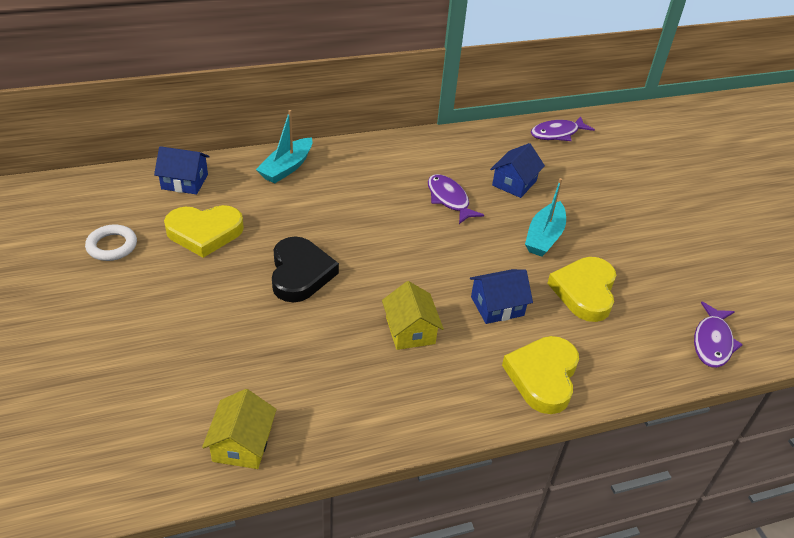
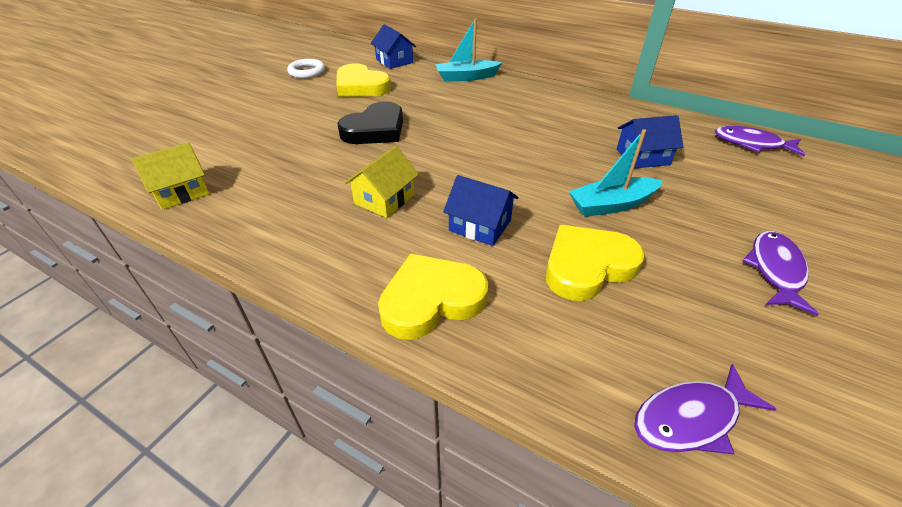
camera: 50 degrees right, 0 degrees up
(449, 199) = (559, 141): purple fish -> purple fish (775, 270)

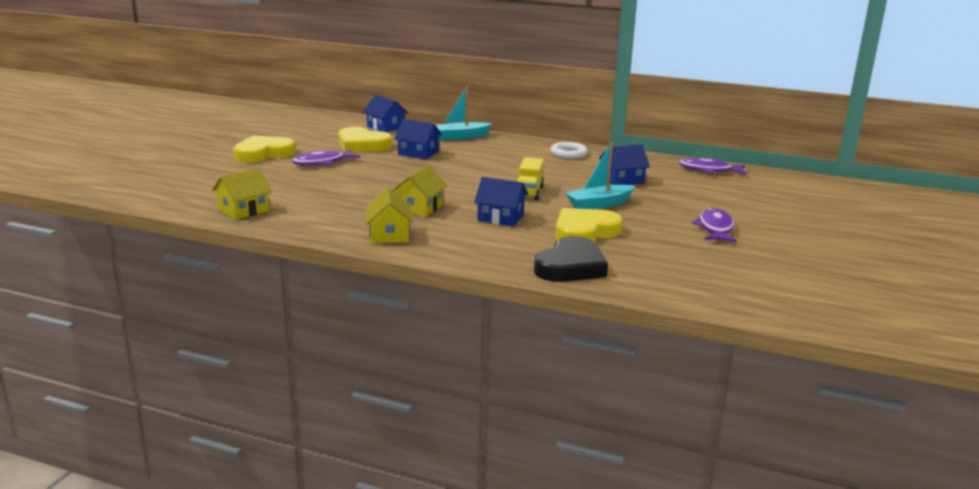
camera: 10 degrees left, 20 degrees down
(307, 72) = (303, 136): white ring -> white ring (568, 153)
(328, 254) = (389, 235): none -> yellow house
(375, 129) = (391, 171): black heart -> black heart (571, 266)
(414, 101) = (418, 153): none -> blue house
(431, 300) = (476, 250): yellow heart -> yellow heart (263, 154)
(525, 175) = (529, 192): none -> yellow truck
(691, 418) = (654, 282): purple fish -> purple fish (322, 162)

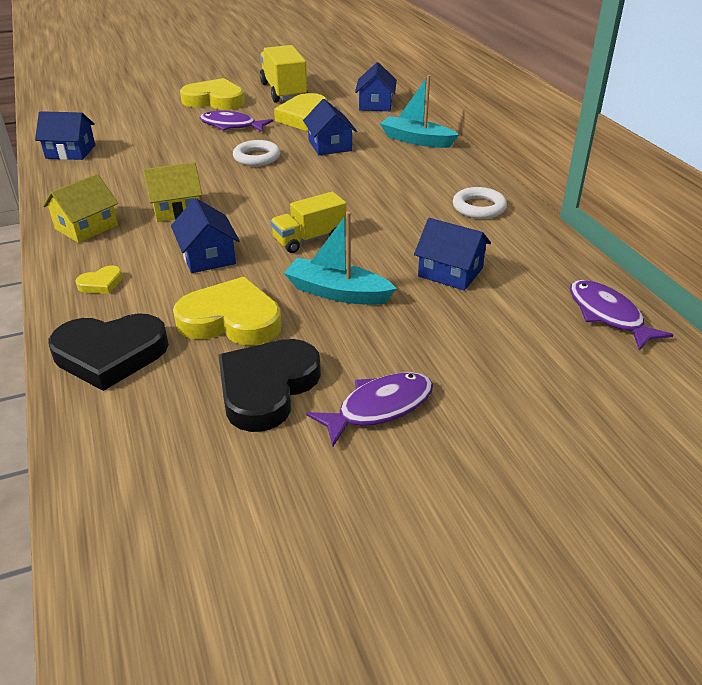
camera: 50 degrees right, 15 degrees up
(244, 210) = (70, 152): yellow house -> blue house
(302, 136) = (284, 92): none -> yellow truck
(390, 171) = (257, 157): none -> white ring
(480, 249) = (101, 283): none -> yellow heart
(664, 243) = (267, 388): none -> black heart

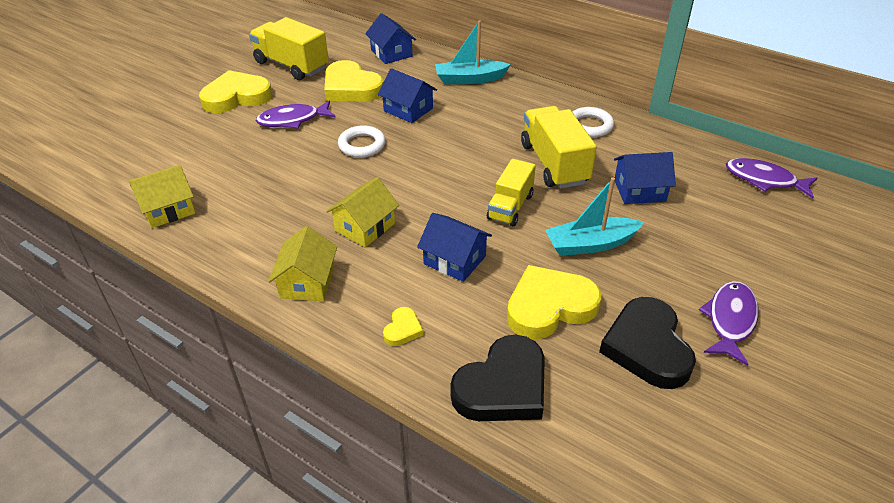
camera: 35 degrees left, 5 degrees up
(70, 152) = (168, 209): blue house -> yellow house
(398, 223) = (554, 164): none -> yellow truck

